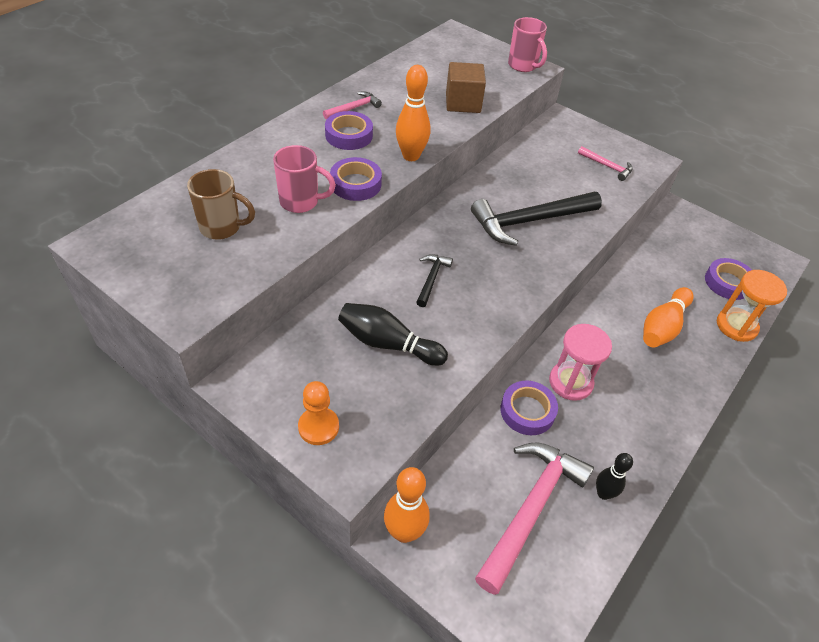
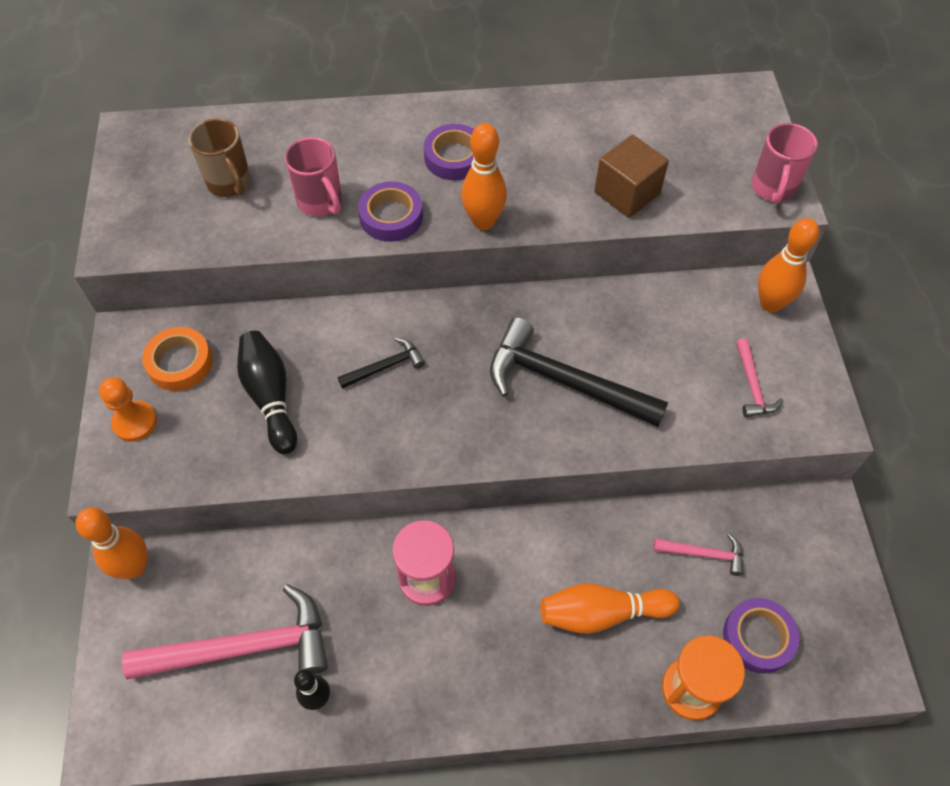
camera: 50 degrees right, 10 degrees up
(300, 370) = (180, 363): none -> orange tape
(354, 108) = (500, 128): pink hammer -> pink hammer (704, 554)
(527, 411) = (352, 566): purple tape -> none
(566, 128) = (770, 303): none -> orange bowling pin

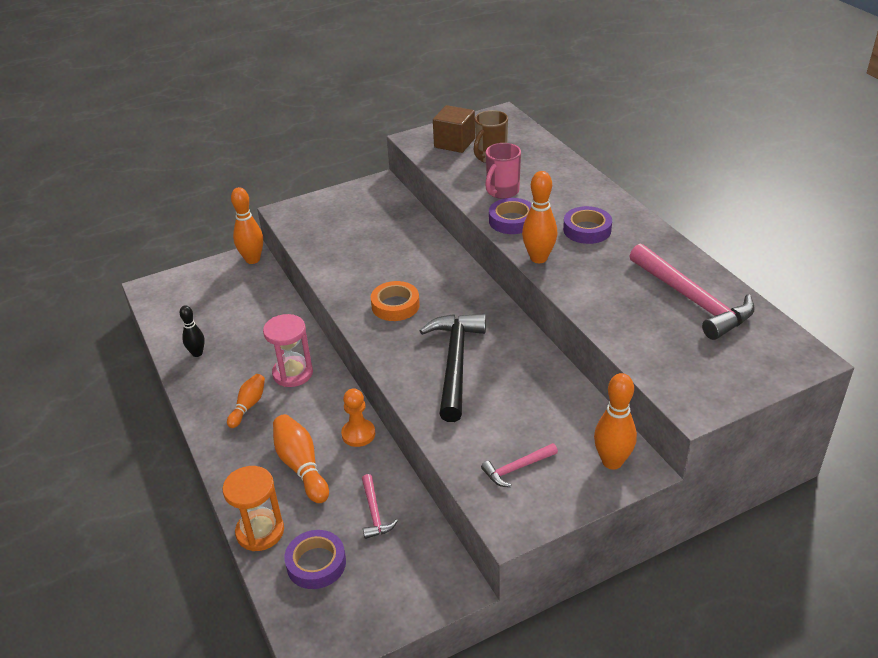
camera: 70 degrees right, 20 degrees down
(135, 422) = (324, 206): orange pawn -> orange pawn (358, 434)
(180, 363) = (372, 206): orange tape -> orange tape (395, 305)
(244, 648) = (219, 315): pink hammer -> pink hammer (692, 300)
(270, 397) = (367, 245): black bowling pin -> none
(385, 366) = (417, 281): black hammer -> none
(464, 651) = (248, 406): none -> orange bowling pin
(627, 193) = (623, 316): brown cube -> brown cube (454, 143)
(773, 188) = (701, 396): pink mug -> none

